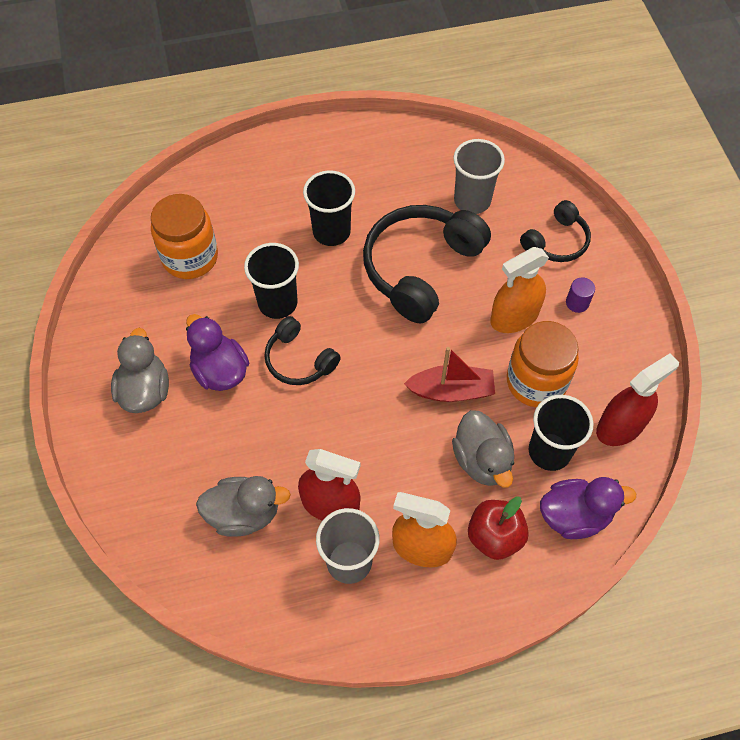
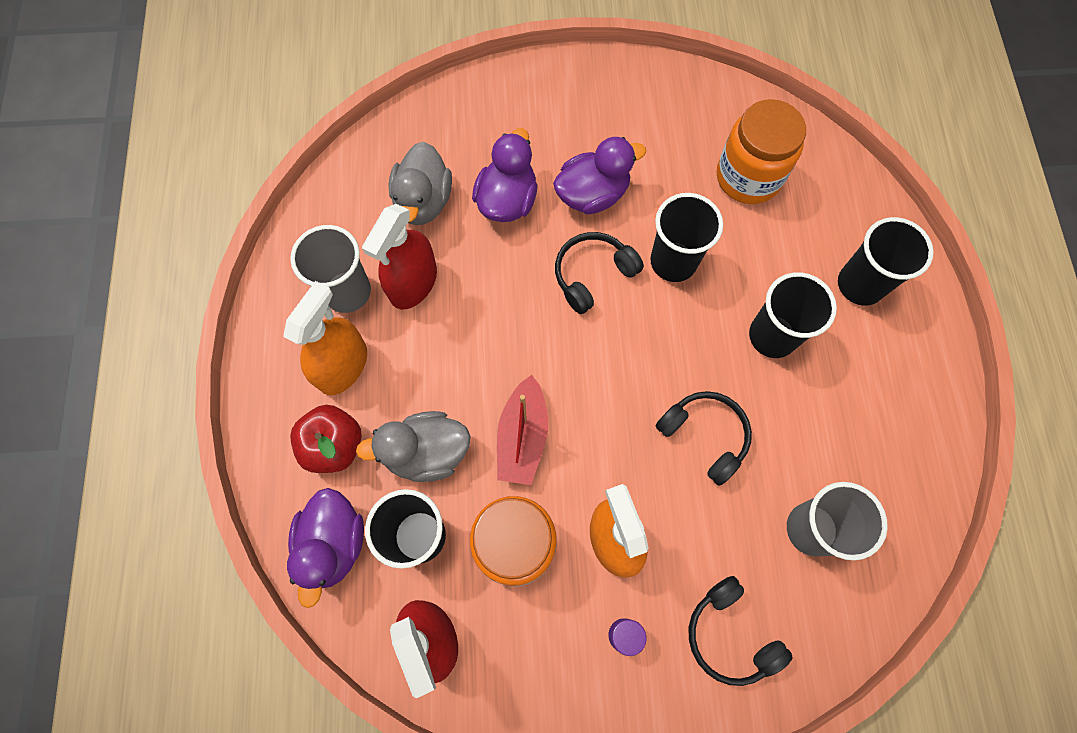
camera: 100 degrees right, 10 degrees up
(145, 391) = (581, 124): grey duck -> none
(234, 440) = (507, 200): none -> purple duck
(279, 180) = (860, 284): none -> black cup
(421, 268) = (704, 436): black headphones -> black headphones, size x0.55

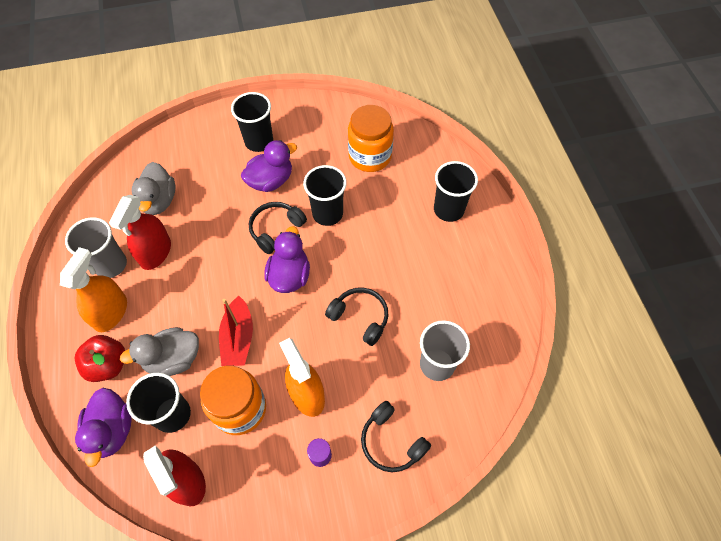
camera: 10 degrees left, 10 degrees down
(507, 200) = (215, 192): purple duck -> purple duck (289, 276)
(772, 336) = (397, 249): black cup -> black cup (259, 141)

